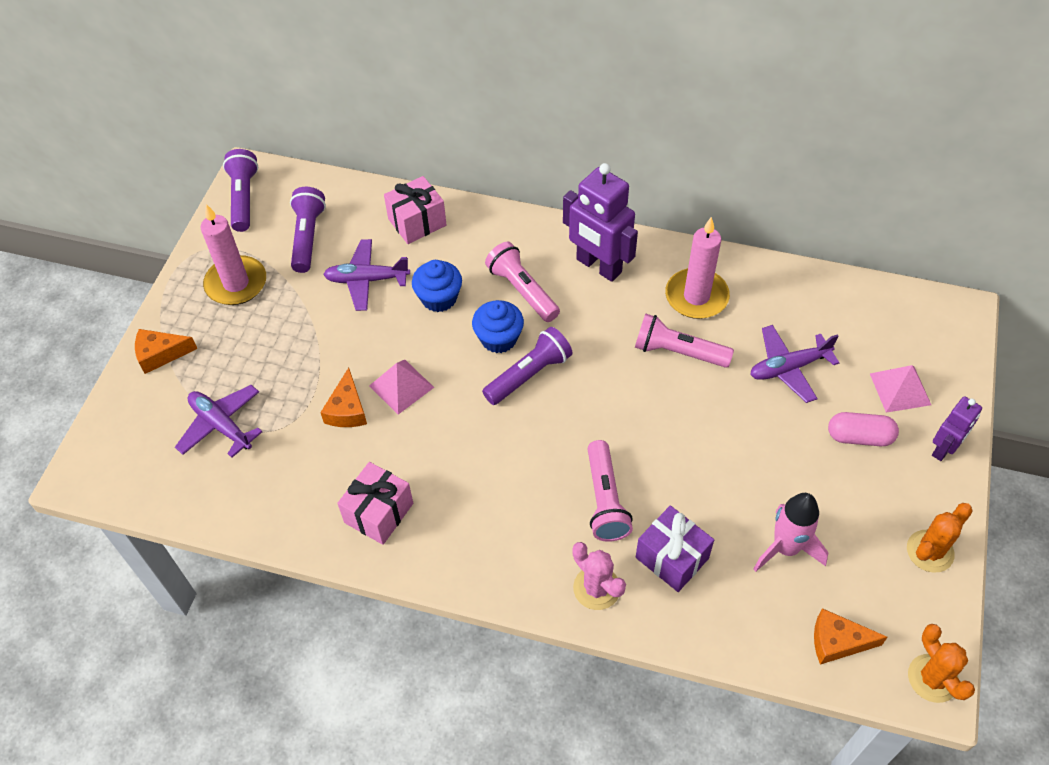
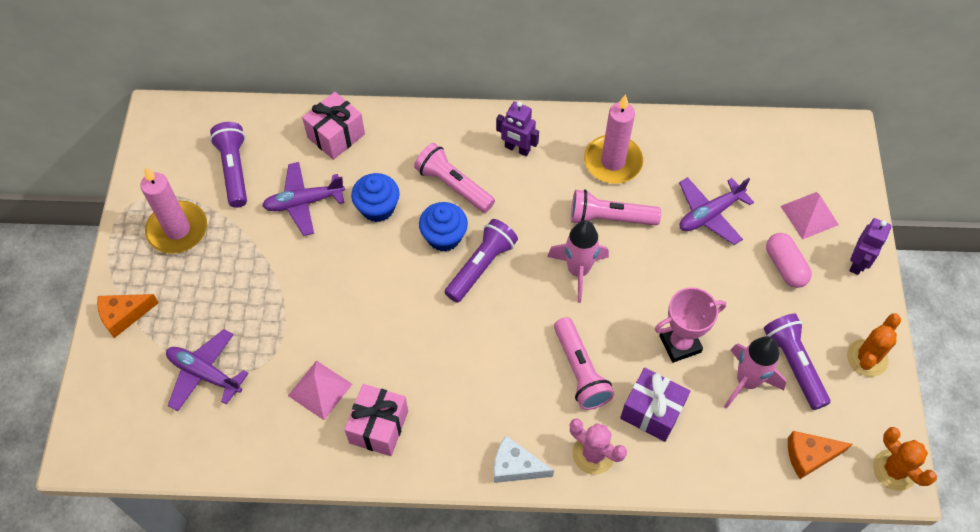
camera: 15 degrees left, 5 degrees up
(244, 198) = (159, 141): purple flashlight -> purple flashlight (793, 364)
(347, 409) = (321, 334): orange cheese -> none
(401, 386) = (366, 301): pink pyramid -> pink pyramid (320, 390)
(510, 583) = (515, 466): none -> white cheese
(598, 266) = (517, 149): purple robot -> purple robot, size x0.57
(630, 398) = (578, 271): none -> pink rocket
(721, 494) = (680, 344): none -> pink trophy
(859, 437) = (785, 266): pink capsule -> pink capsule turned 75 degrees clockwise

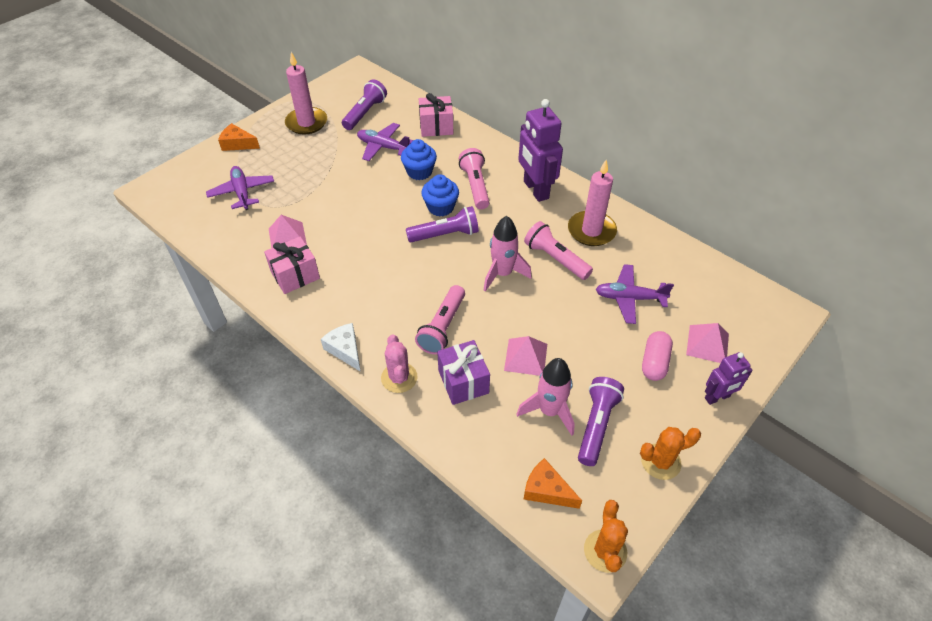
camera: 40 degrees right, 10 degrees down
(517, 149) = (535, 190): purple robot -> purple robot, size x1.75
(680, 344) = (526, 357): pink trophy -> pink pyramid

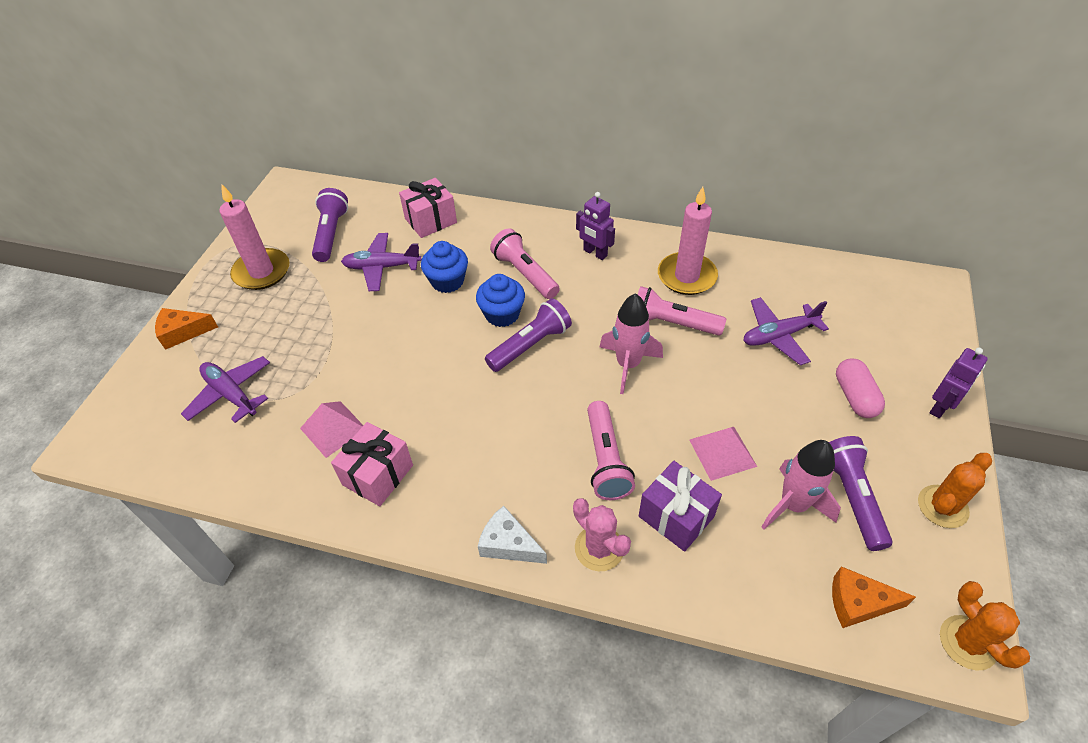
camera: 25 degrees left, 0 degrees up
(535, 190) = (595, 253): purple robot -> purple robot, size x0.57
(707, 344) = (888, 353): pink pyramid -> none

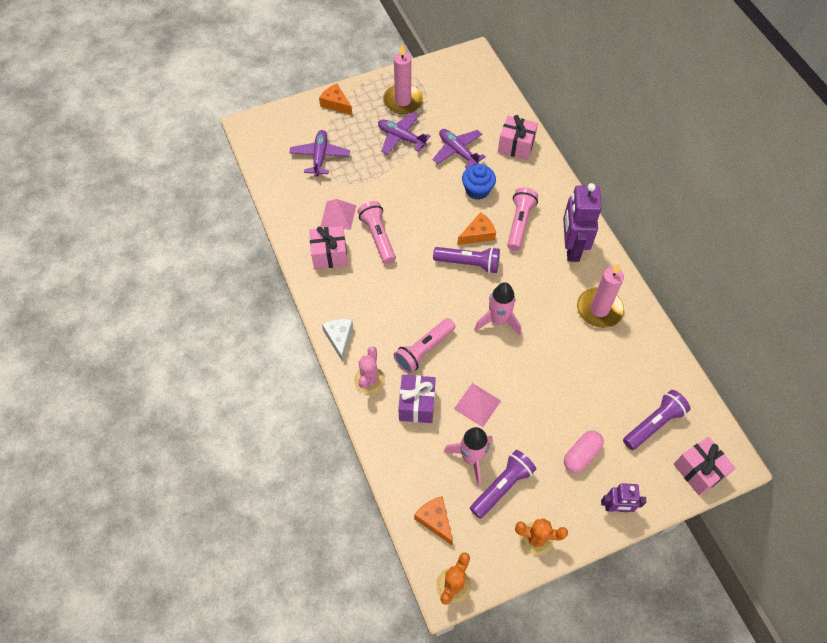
camera: 50 degrees right, 10 degrees up
(331, 234) = (459, 108): purple flashlight -> purple flashlight (654, 424)
(502, 314) = (478, 234): blue cupcake -> orange cheese
(595, 253) = (571, 248): purple robot -> purple robot, size x1.75
(672, 323) = (551, 324): pink flashlight -> pink flashlight (378, 237)
(778, 336) = (595, 388): purple plane -> purple plane (401, 138)
(931, 315) = (698, 471): none -> pink gift

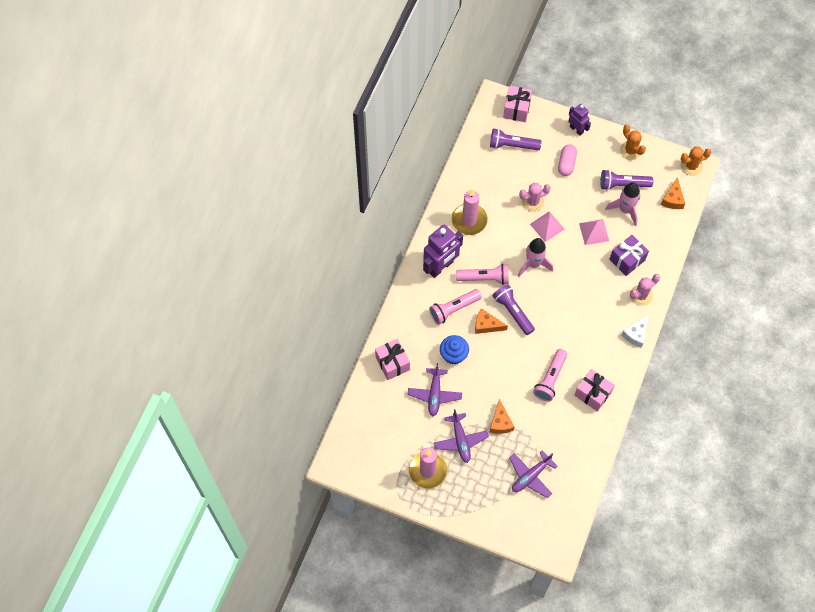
camera: 135 degrees left, 5 degrees up
(336, 104) = (477, 513): orange cheese -> orange cheese (500, 422)
(338, 215) = (561, 417): pink pyramid -> pink pyramid (547, 226)
(424, 350) = (593, 285): pink flashlight -> pink flashlight (484, 278)
(566, 381) = (532, 202): none -> pink cactus
(581, 455) = (566, 164): pink capsule -> pink capsule turned 75 degrees counterclockwise

